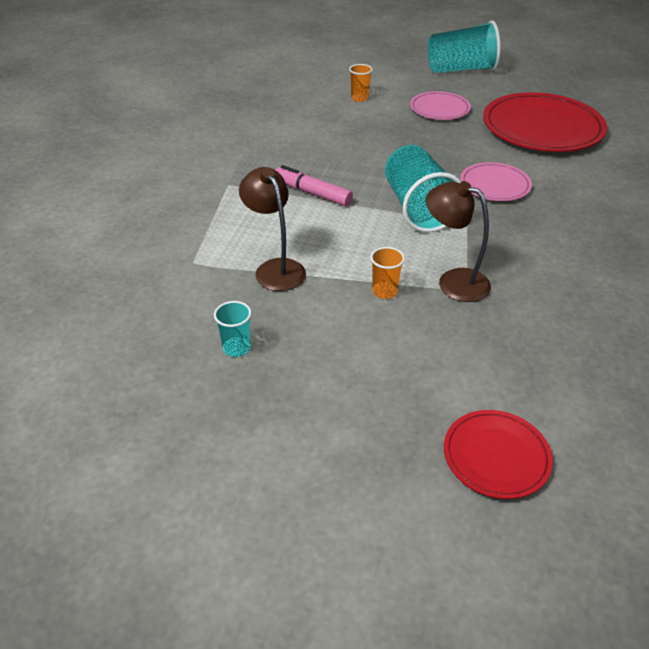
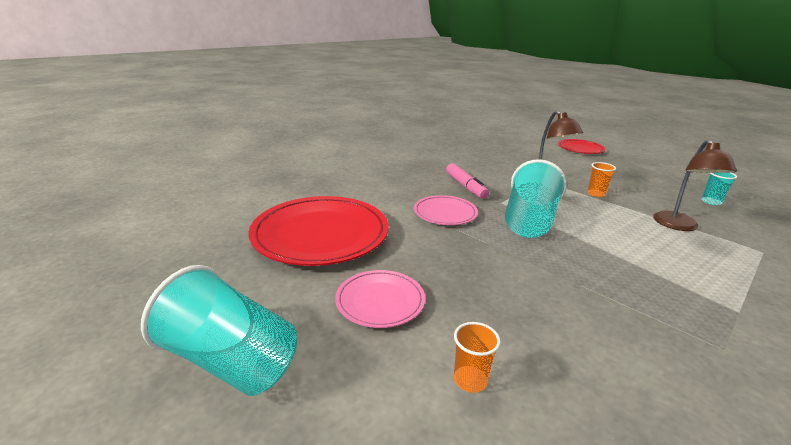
camera: 145 degrees left, 15 degrees down
(312, 193) = (626, 265): pink marker -> pink marker (465, 186)

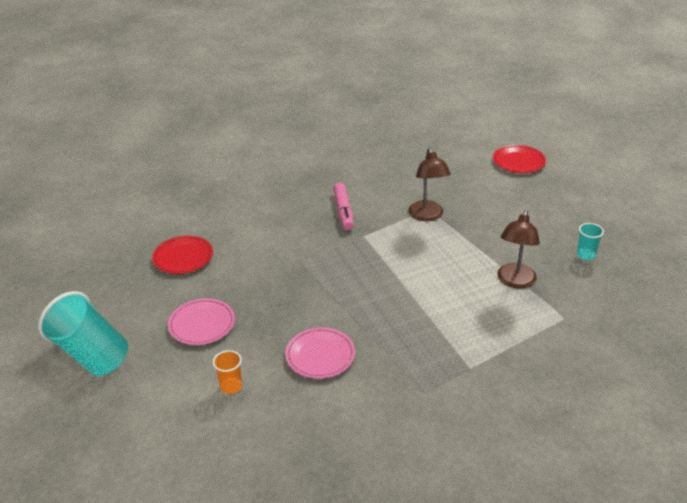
camera: 15 degrees right, 10 degrees up
(320, 234) = (183, 257): red plate -> red plate, size x0.52
(445, 213) = (302, 244): pink plate -> pink plate (320, 355)
(529, 221) = (373, 261): turquoise cup -> none
(596, 194) = (471, 233): orange cup -> none

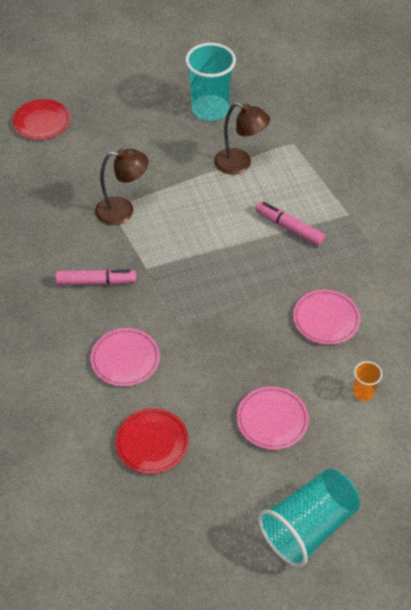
camera: 85 degrees left, 15 degrees up
(265, 235) = (125, 359): none -> pink plate
(436, 322) = (289, 228): none -> pink marker
(586, 255) = (210, 109): turquoise cup -> turquoise cup, size x2.17

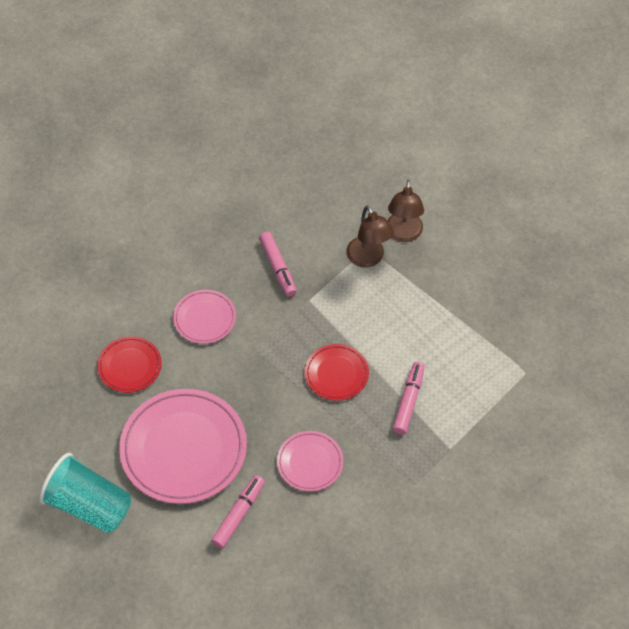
camera: 70 degrees right, 5 degrees up
(42, 122) = (449, 155): red plate -> red plate (336, 374)
(210, 109) = (536, 285): turquoise cup -> none
(240, 164) = (473, 335): brown lamp -> brown lamp (403, 234)
(272, 420) = (183, 449): pink plate -> pink plate, size x1.92
(363, 392) = (239, 514): orange cup -> pink marker

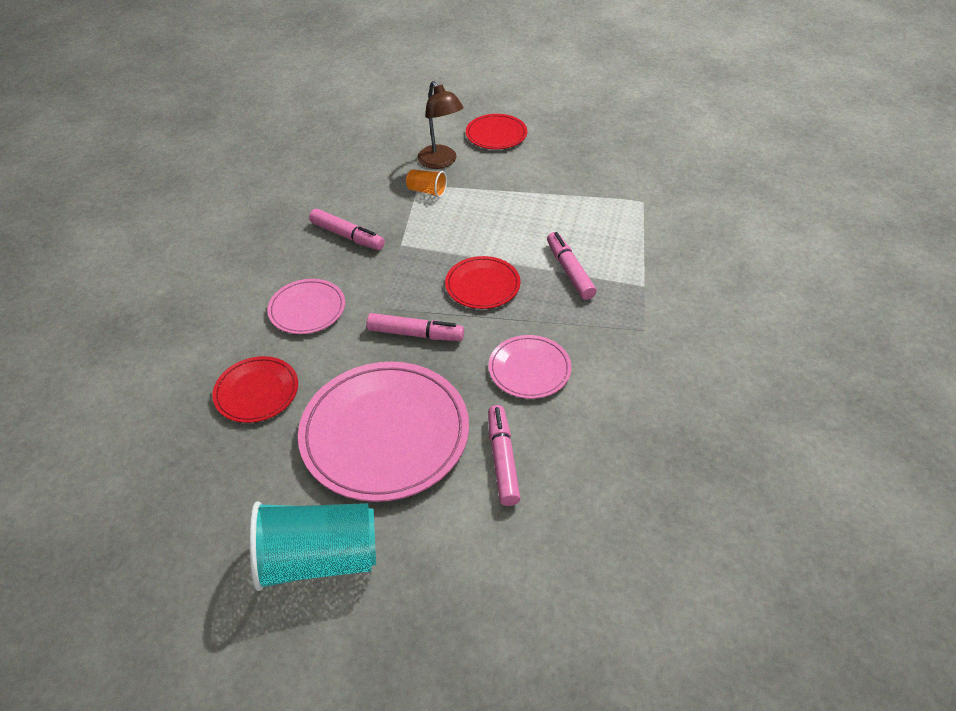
camera: 35 degrees left, 10 degrees down
(259, 385) = (415, 334): none -> pink marker
(368, 259) = (427, 191): brown lamp -> orange cup
(472, 230) = (496, 134): none -> red plate

